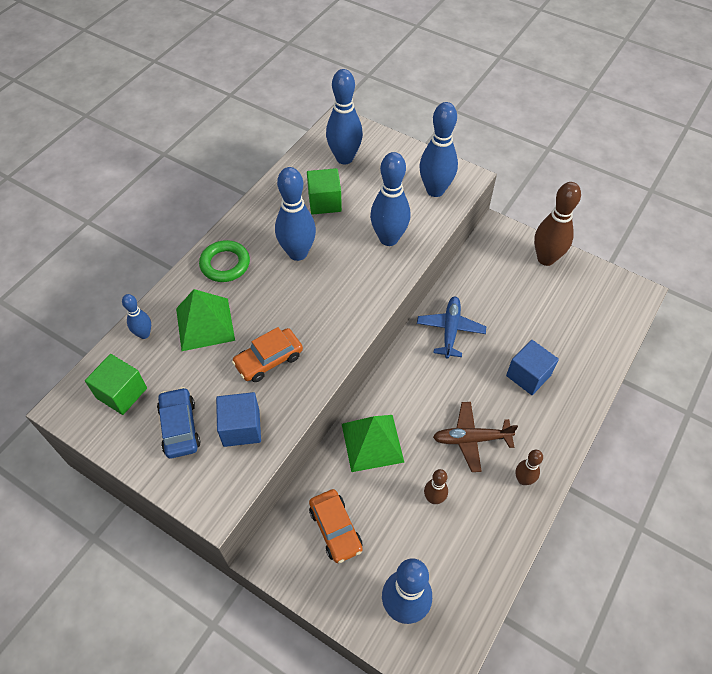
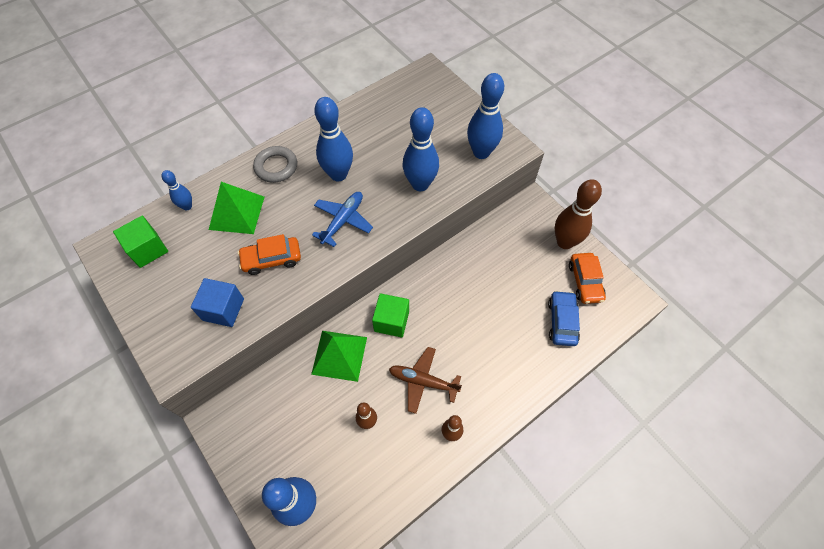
camera: 20 degrees right, 5 degrees up
(180, 427) = (177, 292): blue car -> blue car (562, 321)
(225, 264) = (276, 167): green ring -> grey ring
(324, 202) = (381, 136): green cube -> green cube (391, 321)
(335, 529) = (276, 417): orange car -> orange car (585, 282)
(344, 158) = (416, 102): blue bowling pin -> none
(450, 330) = (450, 279): blue plane -> blue plane (343, 220)
(528, 375) = (499, 342): blue cube -> none

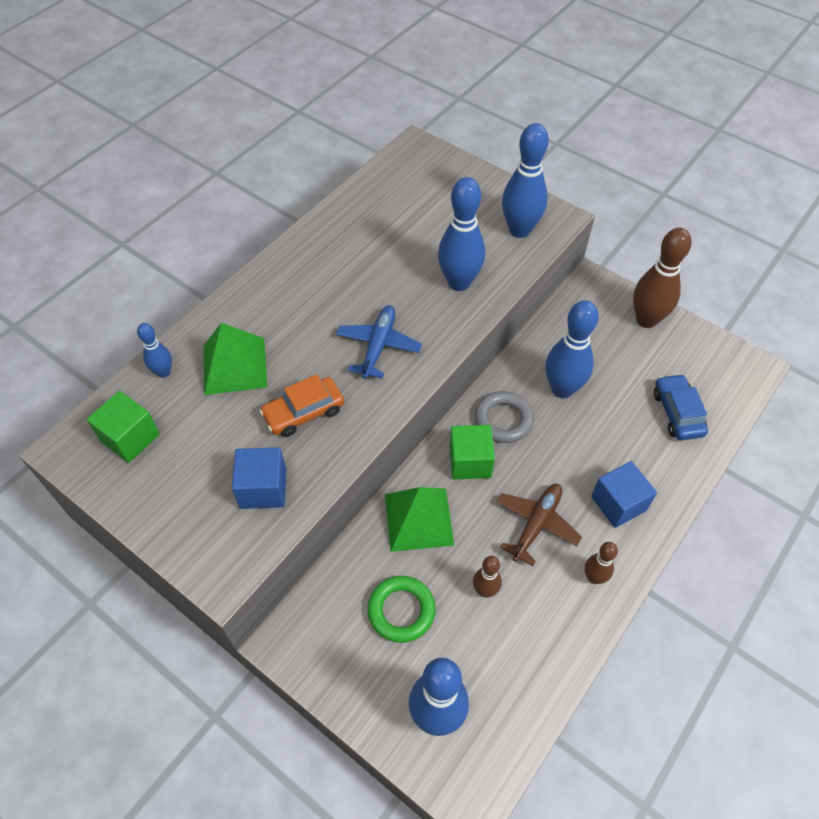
camera: 15 degrees left, 5 degrees down
(276, 167) = (265, 299): grey ring -> grey ring (503, 420)
(303, 420) = (401, 611): none -> green ring
(338, 174) = (351, 292): blue bowling pin -> blue bowling pin (562, 389)
(423, 381) = (536, 524): brown plane -> brown plane turned 120 degrees clockwise
(490, 381) = (618, 503): none -> blue cube
(585, 282) = (687, 360): orange car -> none

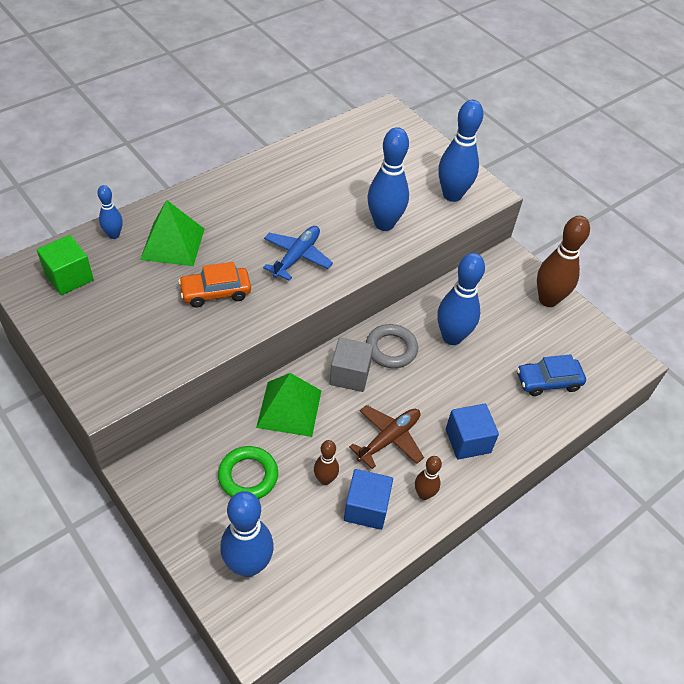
camera: 10 degrees right, 5 degrees down
(263, 488) = (161, 341): blue cube -> blue cube (366, 508)
(470, 462) = (350, 375): green cube -> grey cube
(677, 413) = (548, 381): blue car -> blue car turned 105 degrees counterclockwise

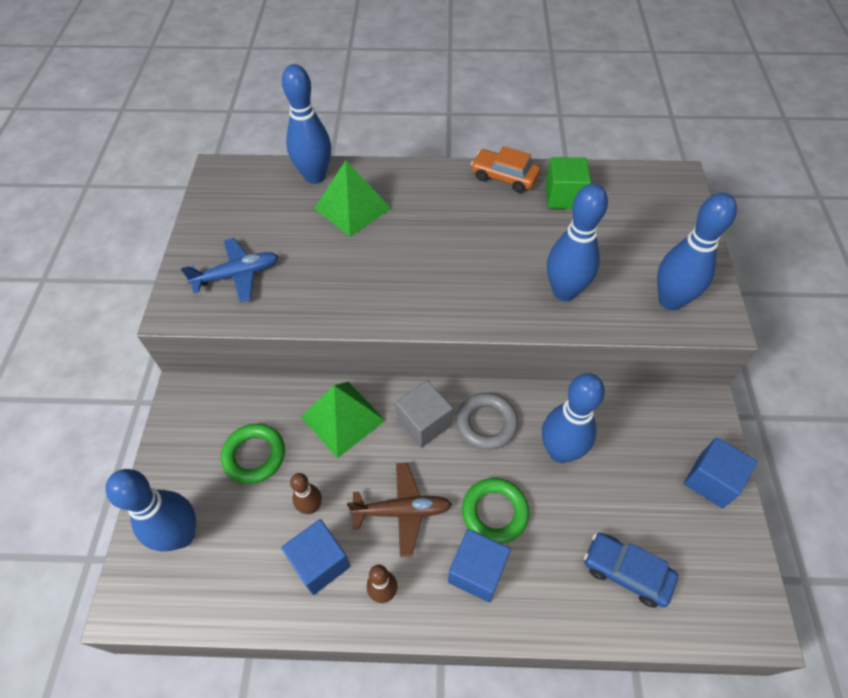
camera: 45 degrees right, 5 degrees up
(69, 277) = (249, 194): green cube -> green cube (564, 196)
(114, 235) = (315, 176): blue bowling pin -> blue bowling pin, size x1.89
(216, 292) = (345, 271): orange car -> orange car (504, 177)
(297, 257) = (447, 278): blue plane -> blue plane (237, 275)
(446, 399) = (494, 512): none -> green ring
(548, 300) = (711, 480): brown bowling pin -> blue cube

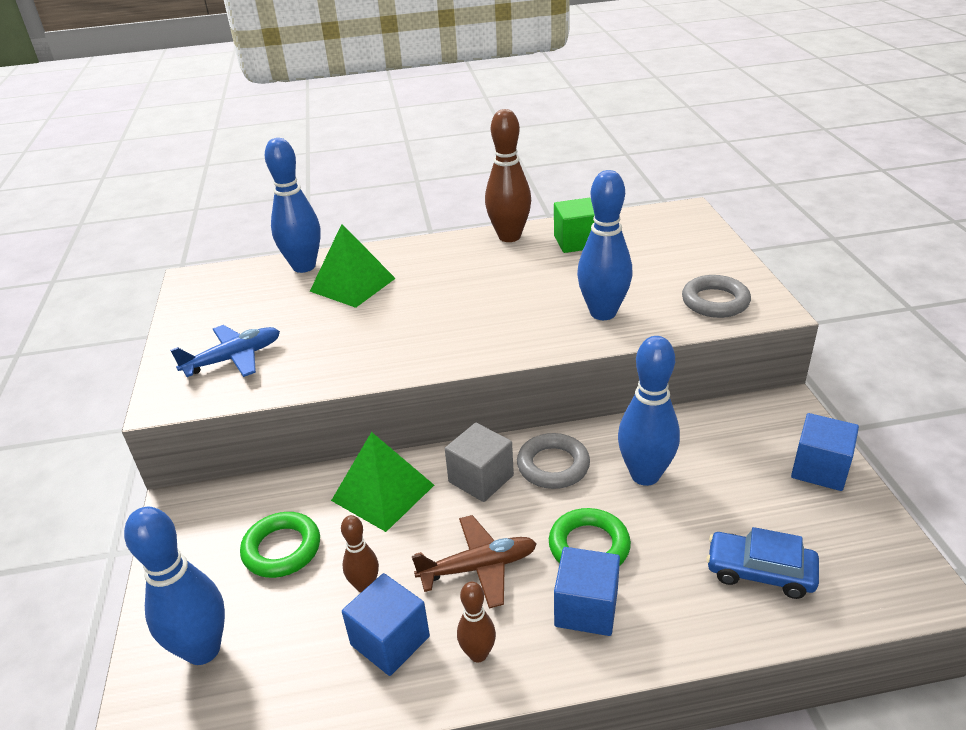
camera: 10 degrees left, 20 degrees down
(504, 177) = (509, 237): orange car -> brown bowling pin
(670, 300) = (715, 301): blue bowling pin -> grey ring

